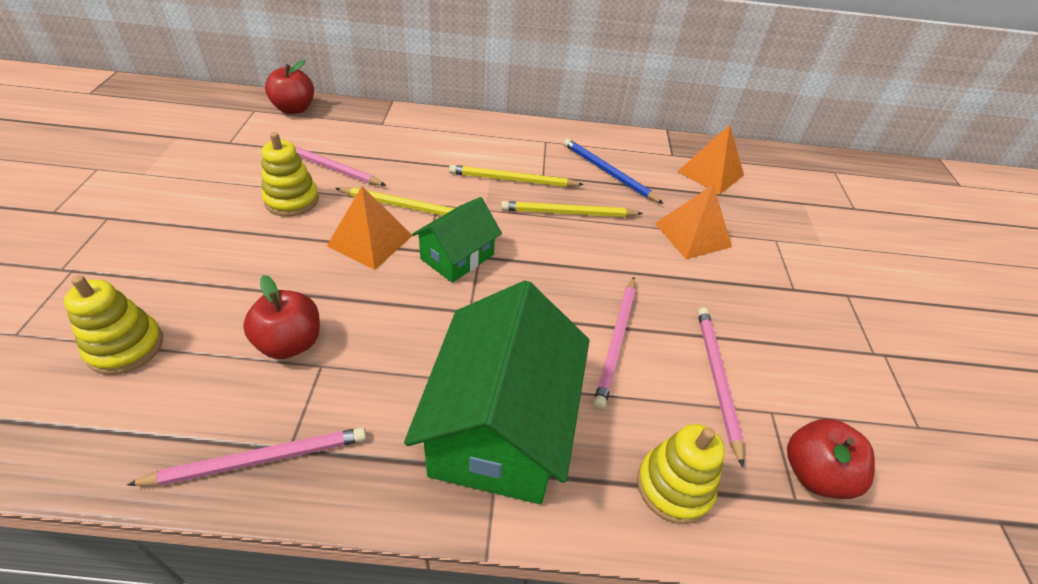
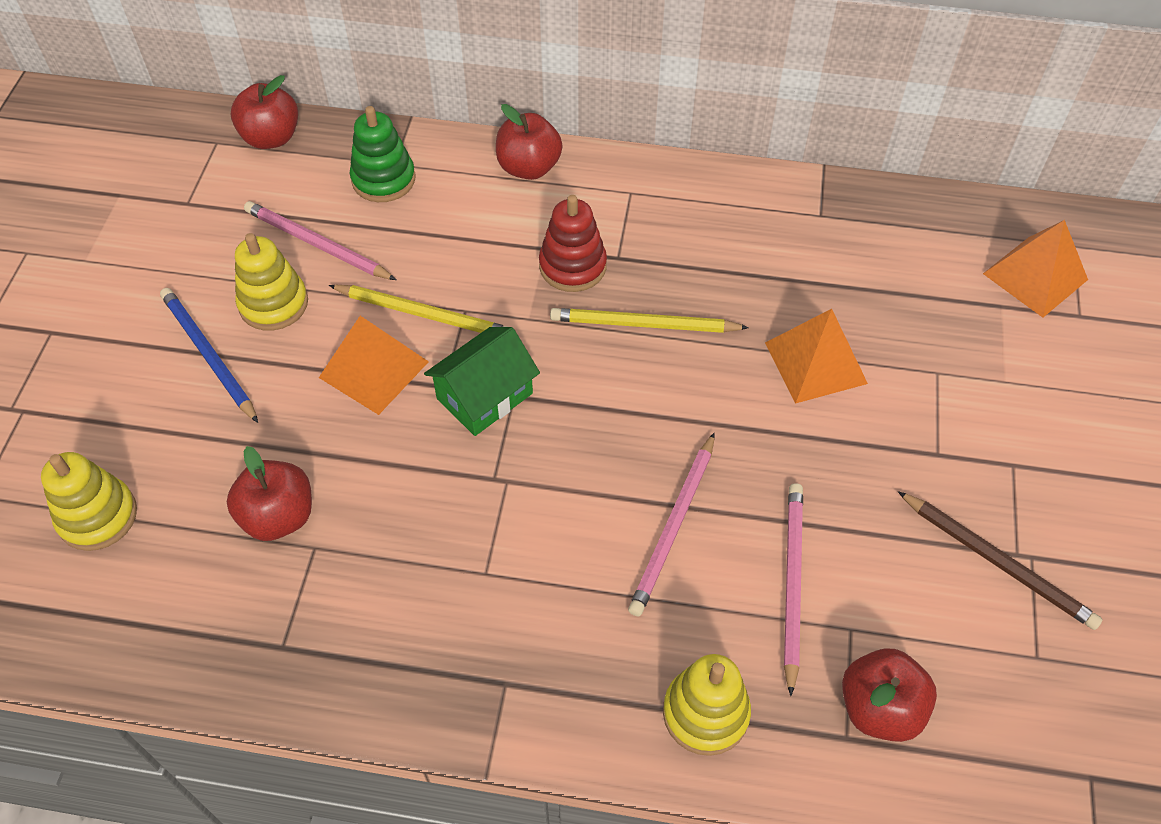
camera: 10 degrees right, 10 degrees up
(260, 459) = (252, 657): pink pencil -> none
(374, 132) = (383, 179): none -> green stacking toy
(475, 127) = (529, 168): none -> red apple
(500, 427) = (515, 632): green house -> none
(512, 180) = (572, 266): yellow pencil -> red stacking toy
(608, 172) = (714, 251): blue pencil -> blue pencil (208, 355)
(710, 173) = (871, 251): orange pyramid -> orange pyramid (1035, 276)
(863, 359) = (998, 562): none -> brown pencil

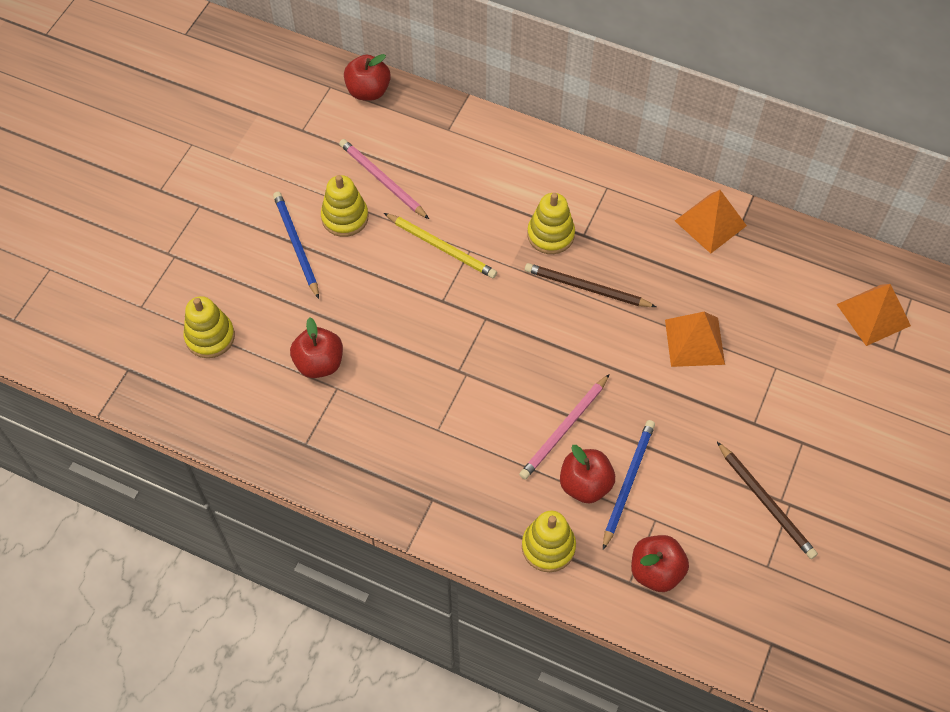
camera: 15 degrees right, 5 degrees up
(374, 369) = (400, 279): orange pyramid -> orange pyramid (710, 223)
(383, 179) = (438, 140): green stacking toy -> none
(485, 396) = (467, 314): green house -> none
(529, 168) = (541, 153): red apple -> red apple (585, 485)
(572, 266) = (550, 235): red stacking toy -> yellow stacking toy
(643, 324) = (586, 288): yellow pencil -> brown pencil
(792, 583) = (628, 482): pink pencil -> blue pencil

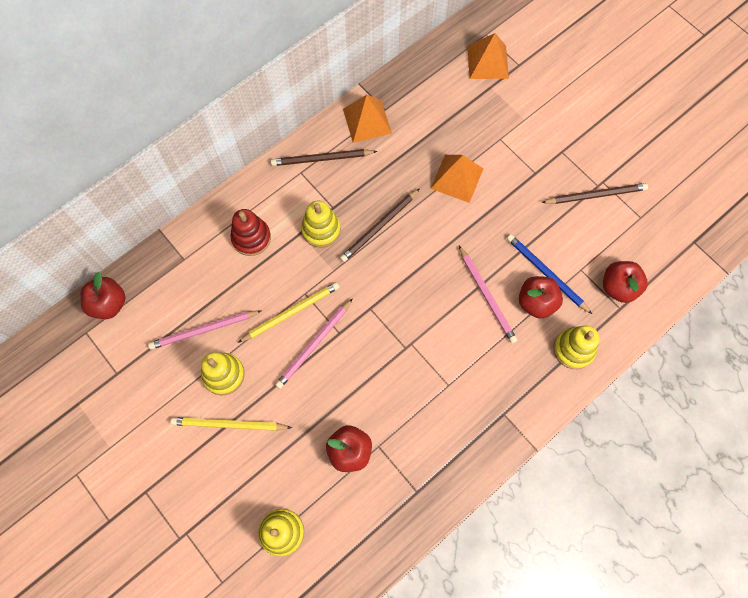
camera: 65 degrees left, 10 degrees up
(296, 245) = (229, 425): blue pencil -> yellow pencil
(417, 283) = (314, 345): none -> pink pencil
(505, 176) = (251, 238): none -> red stacking toy
(635, 200) = (321, 159): none -> brown pencil

